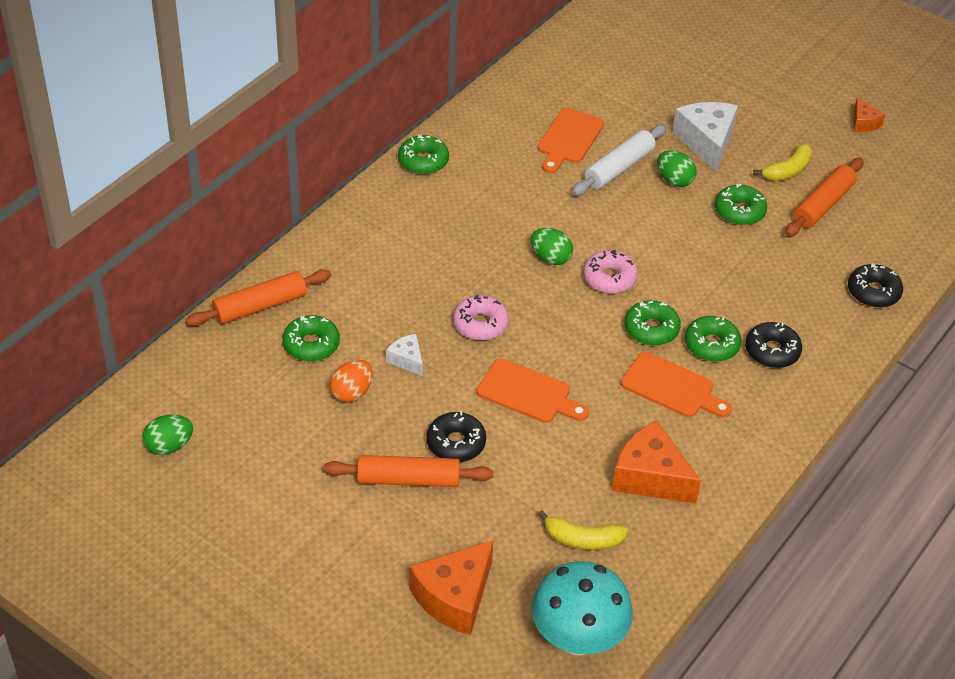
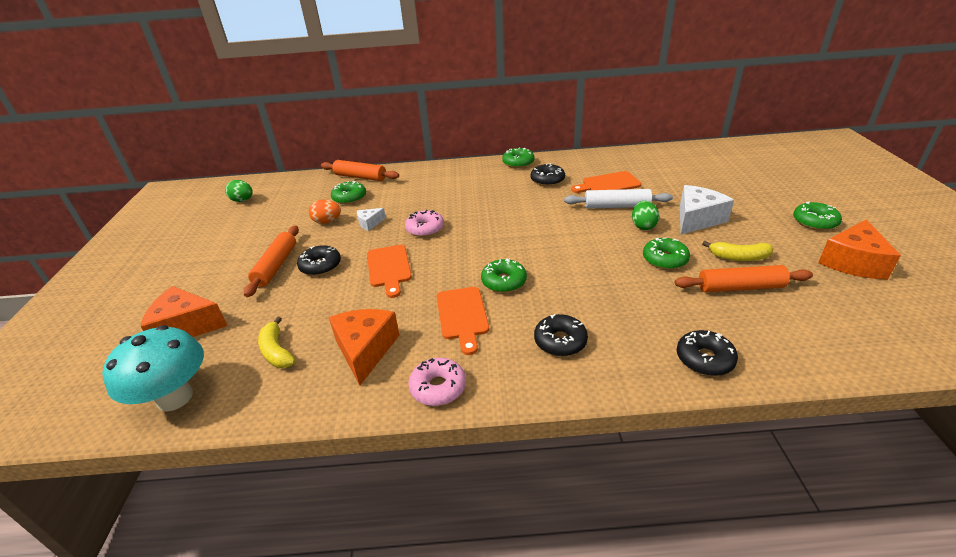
camera: 55 degrees right, 10 degrees down
(407, 360) = (370, 223): white cheese -> white cheese turned 135 degrees counterclockwise
(408, 480) = (276, 266): orange rolling pin -> orange rolling pin turned 45 degrees clockwise
(498, 171) = (547, 180): none -> black donut
(550, 258) = (508, 222): green egg -> none
(609, 278) = (524, 246): pink donut -> pink donut (438, 387)
(711, 345) = (525, 311): green donut -> green donut (814, 222)
(864, 123) = (853, 262): orange cheese -> orange cheese, size x1.94

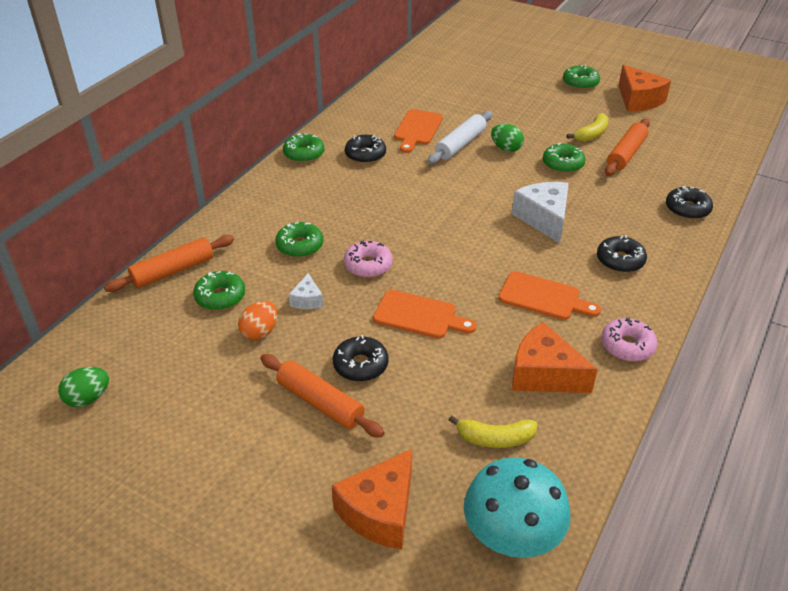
camera: 60 degrees left, 5 degrees up
(504, 281) = (514, 254): green donut -> green donut (300, 246)
(697, 219) = (524, 122): white cheese -> white cheese (544, 219)

